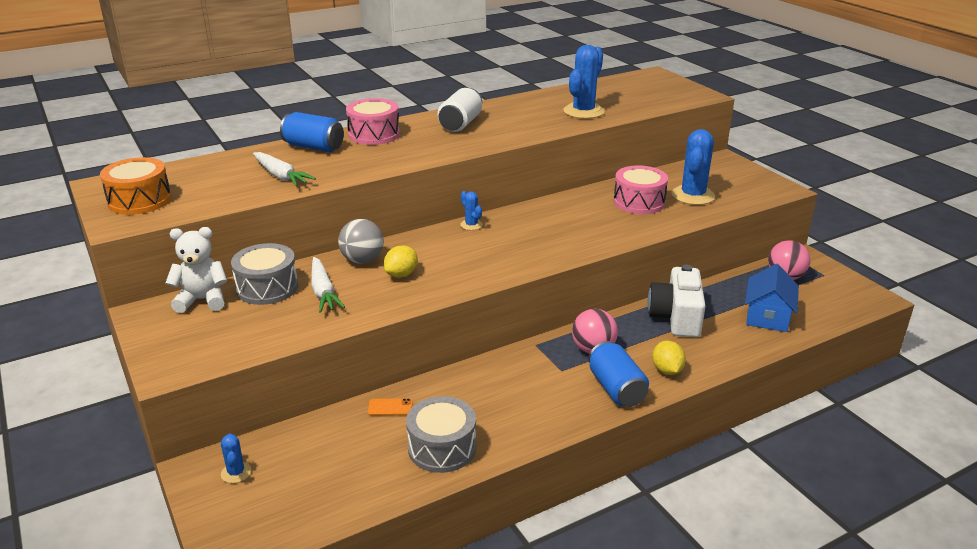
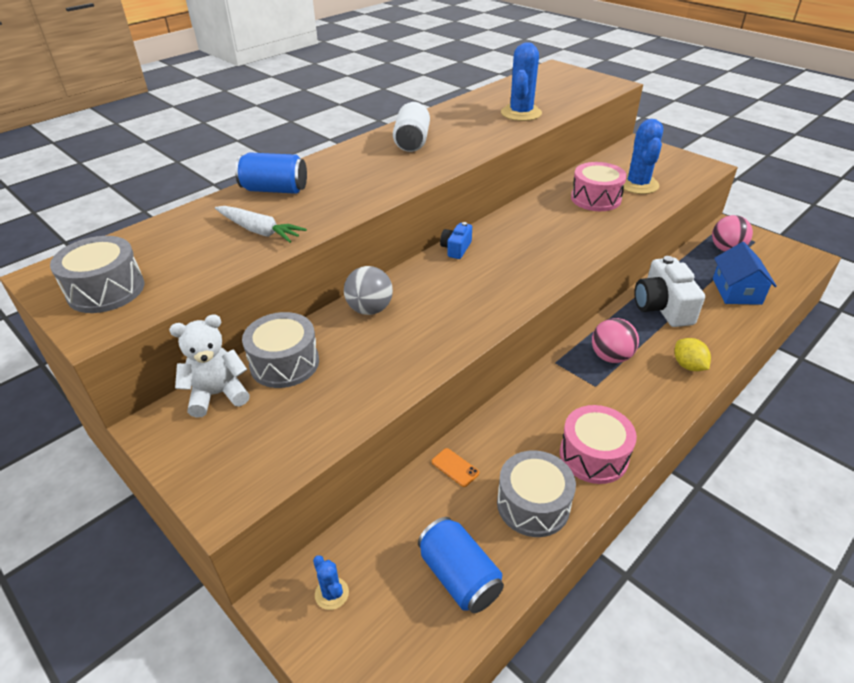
camera: 15 degrees left, 10 degrees up
(139, 200) = (106, 290): orange drum -> grey drum
(323, 292) = (350, 356): white carrot -> none
(374, 134) = (331, 165): pink drum -> pink drum (593, 455)
(390, 407) = (455, 467): orange phone -> orange phone turned 60 degrees clockwise
(401, 274) = (420, 319): yellow lemon -> none
(471, 225) = (456, 248): blue cactus -> blue camera
(616, 389) = (656, 396): blue can -> blue can (459, 576)

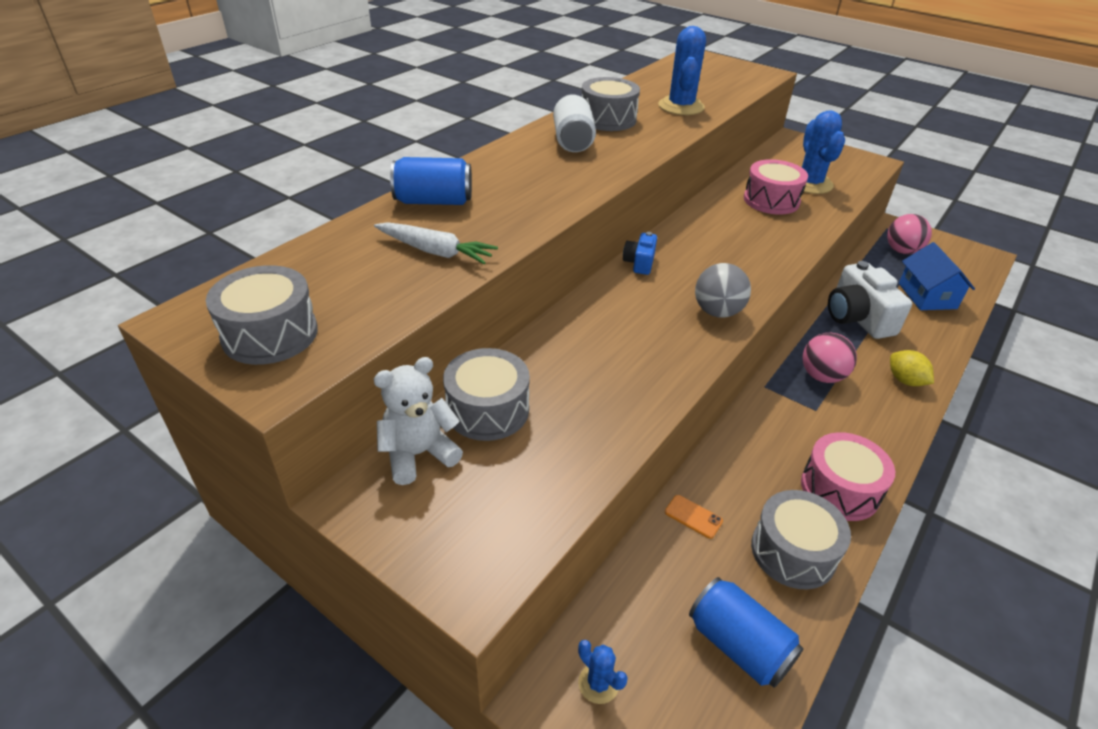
camera: 10 degrees left, 0 degrees up
(370, 309) = (566, 338): grey ball -> grey ball (717, 312)
(451, 123) = (608, 119): none -> grey drum

